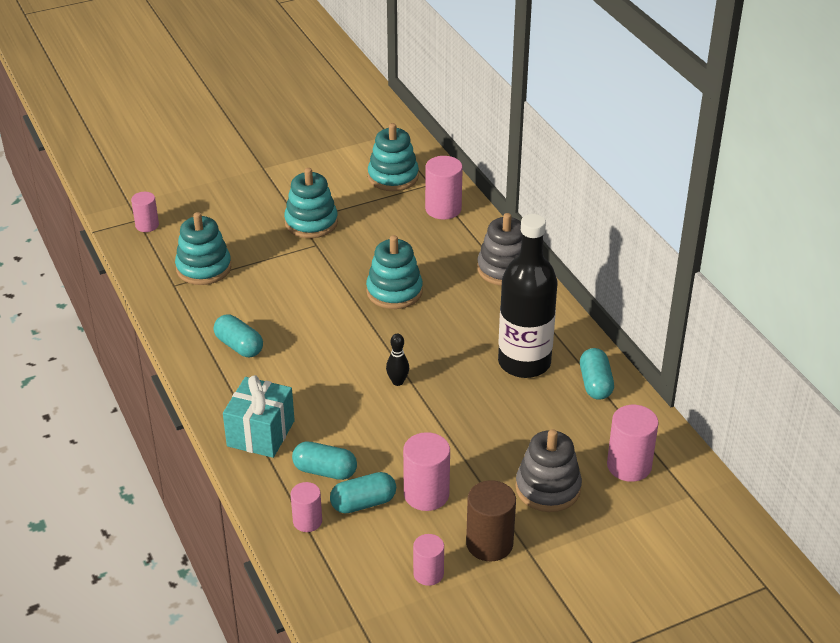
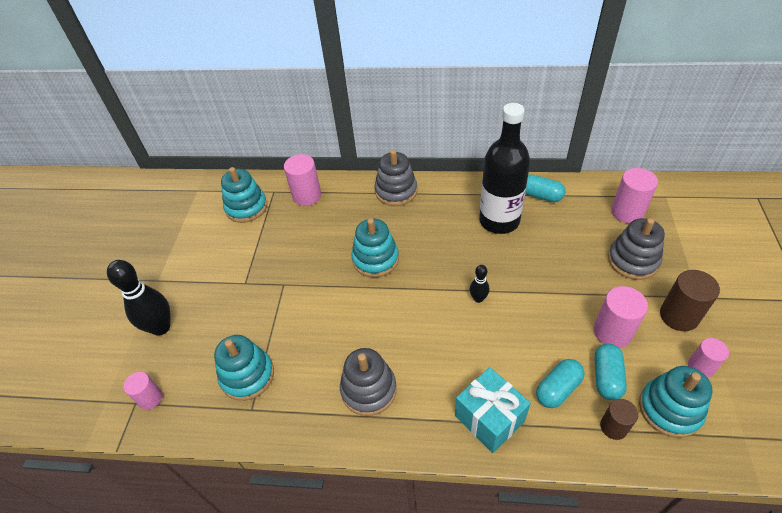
camera: 55 degrees left, 10 degrees up
(216, 195) = (161, 327): none -> black bowling pin
(239, 346) = (368, 389): turquoise capsule -> grey stacking toy
(307, 521) = (613, 427): pink cylinder -> brown cylinder
(311, 222) = (254, 276): turquoise stacking toy -> turquoise stacking toy (669, 409)

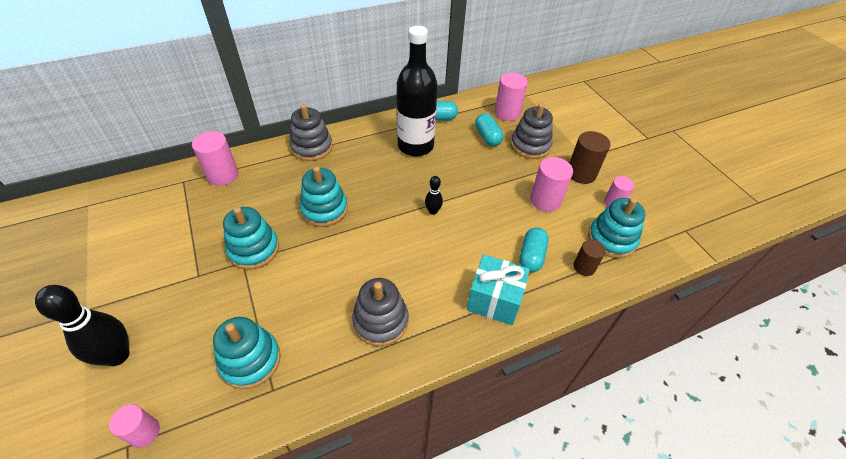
camera: 35 degrees left, 0 degrees up
(246, 207) = (159, 205): turquoise stacking toy -> turquoise stacking toy (254, 249)
(606, 377) = (559, 234): turquoise capsule -> turquoise capsule (487, 137)

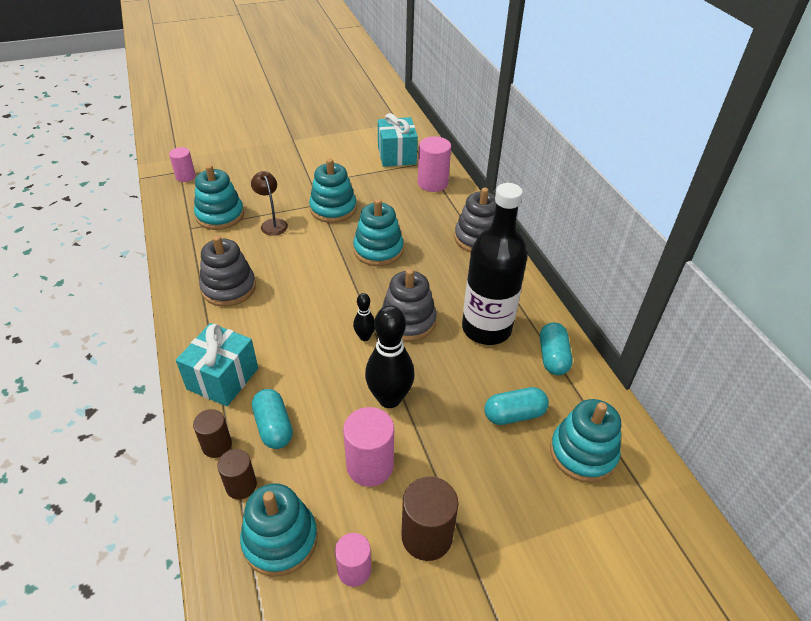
camera: 95 degrees right, 5 degrees down
(117, 355) = (249, 158): black bowling pin -> black bowling pin (389, 398)
(161, 204) = (397, 155): none -> turquoise gift
(274, 301) = (272, 223): none -> brown lamp
(507, 113) = (582, 453): pink cylinder -> turquoise stacking toy
(530, 145) = (496, 471): grey stacking toy -> grey stacking toy (408, 321)
(531, 256) = (274, 427): turquoise capsule -> turquoise capsule turned 45 degrees clockwise
(558, 289) = (217, 445): none -> brown cylinder

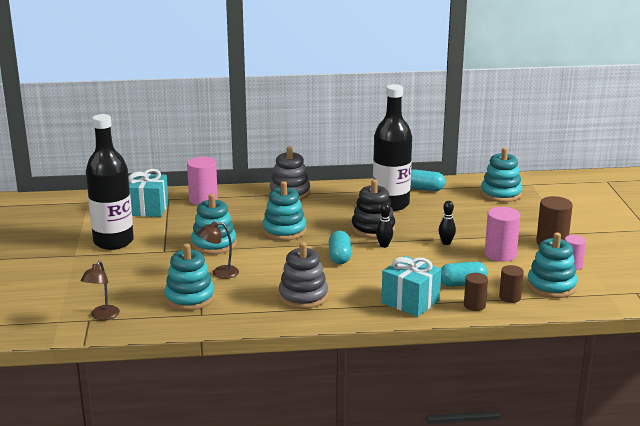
camera: 75 degrees left, 20 degrees down
(185, 176) = (102, 316): pink cylinder -> brown lamp
(323, 152) = (113, 242): none -> black bottle
(389, 398) = (446, 243): black bowling pin -> black bowling pin, size x0.50
(408, 321) = (373, 228): grey stacking toy -> black stacking toy
(514, 415) = (468, 207): turquoise capsule -> turquoise capsule (339, 256)

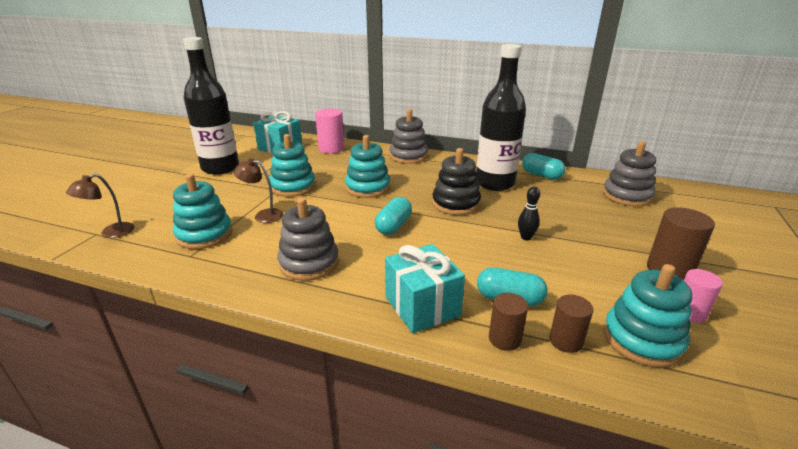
camera: 25 degrees right, 5 degrees up
(384, 245) = (452, 224): black bowling pin -> none
(500, 254) = (587, 269): pink cylinder -> none
(501, 194) = (627, 196): turquoise stacking toy -> grey stacking toy

